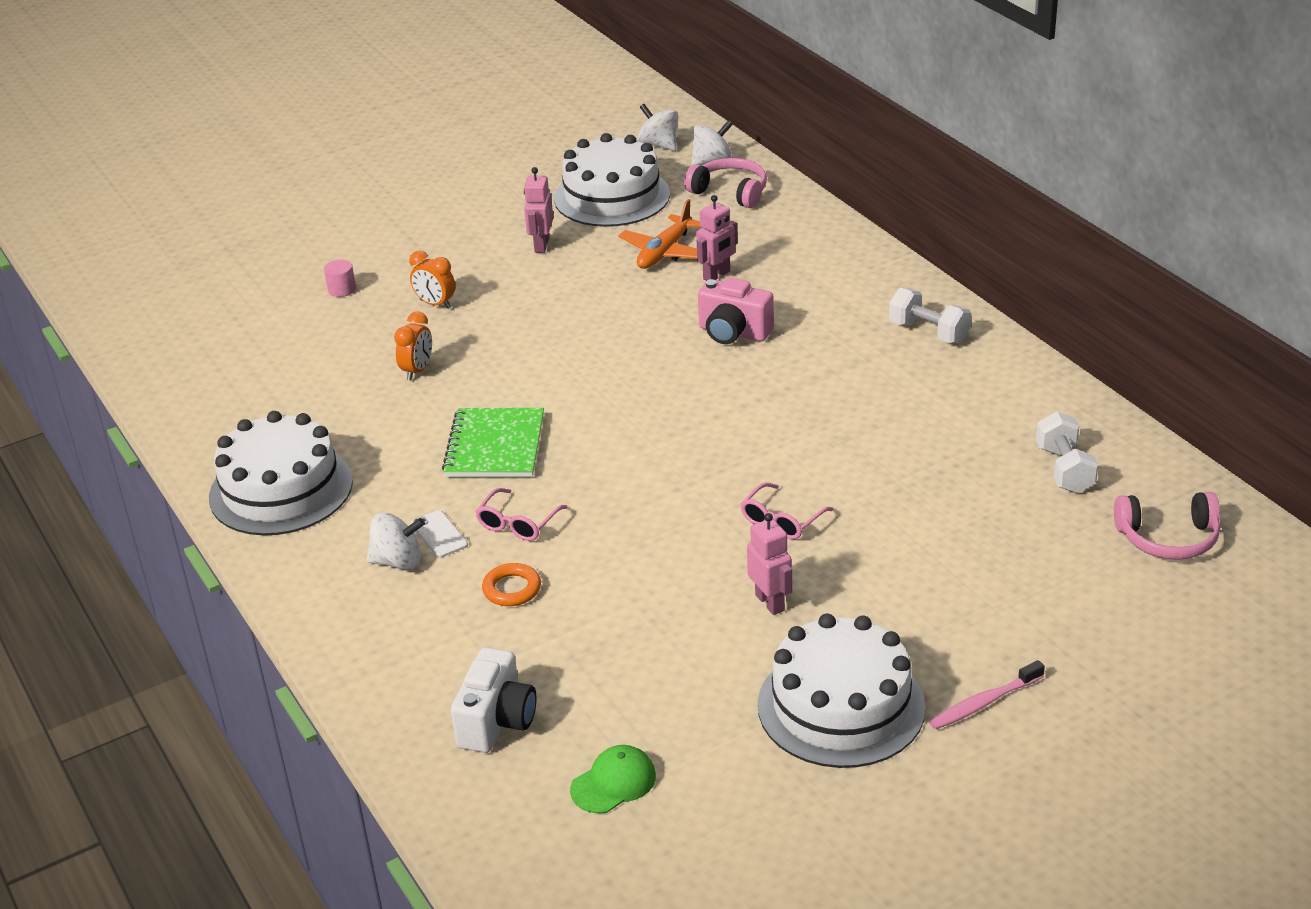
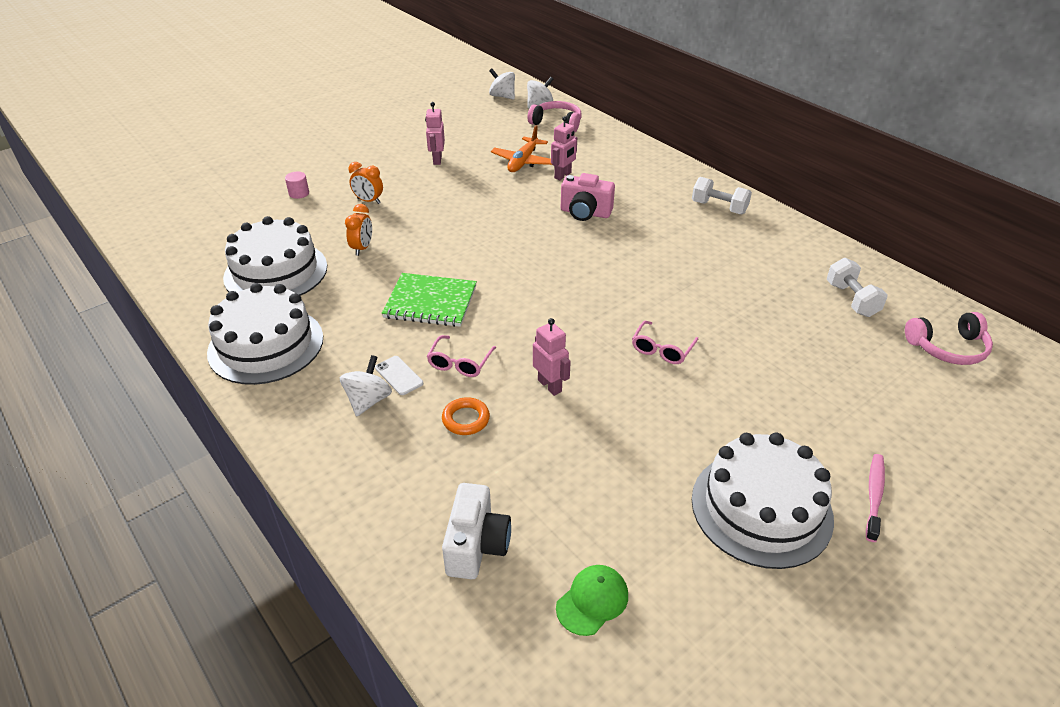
camera: 10 degrees left, 5 degrees up
(398, 561) = (368, 400): white spinning top -> white spinning top turned 60 degrees counterclockwise
(495, 446) = (430, 302): green notebook -> green notebook turned 75 degrees counterclockwise
(612, 196) = (478, 128): white cake -> white cake (276, 272)
(770, 602) = (674, 418): pink robot -> pink robot (550, 385)
(984, 702) = (874, 496): pink toothbrush -> pink toothbrush turned 150 degrees clockwise

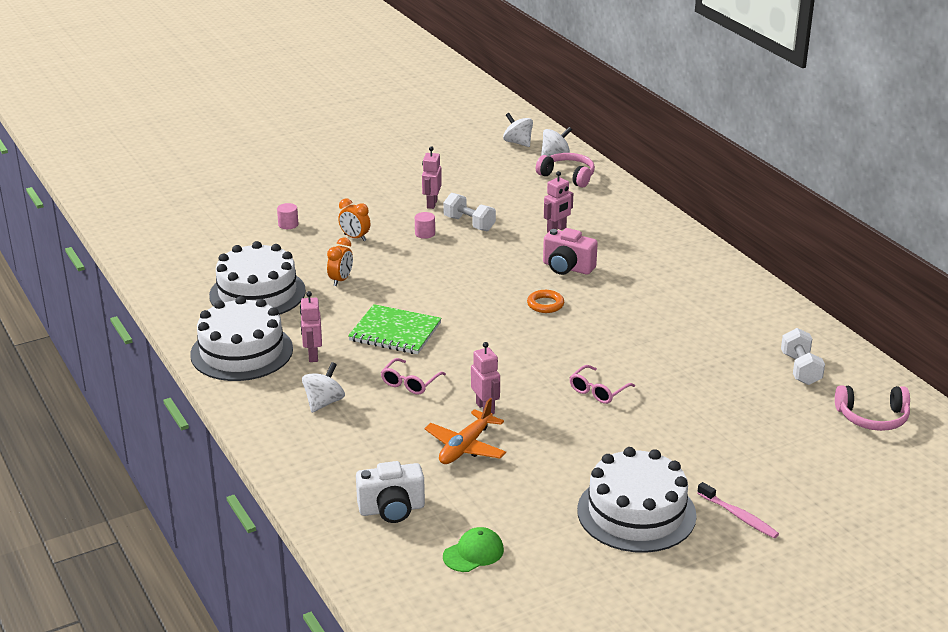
camera: 10 degrees right, 10 degrees down
(346, 340) = (312, 355): none -> pink robot
(399, 375) = (354, 387): white phone -> none
(437, 190) = (425, 233): none -> pink cylinder
(466, 419) = (404, 425): orange ring -> orange ring (545, 304)
(477, 546) = (392, 509): white camera -> white camera turned 60 degrees clockwise
(523, 162) = (520, 213): orange plane -> orange plane (465, 447)
(719, 207) = (706, 275): white dumbbell -> white dumbbell (469, 224)
(874, 496) = (738, 516): pink toothbrush -> pink toothbrush turned 105 degrees clockwise

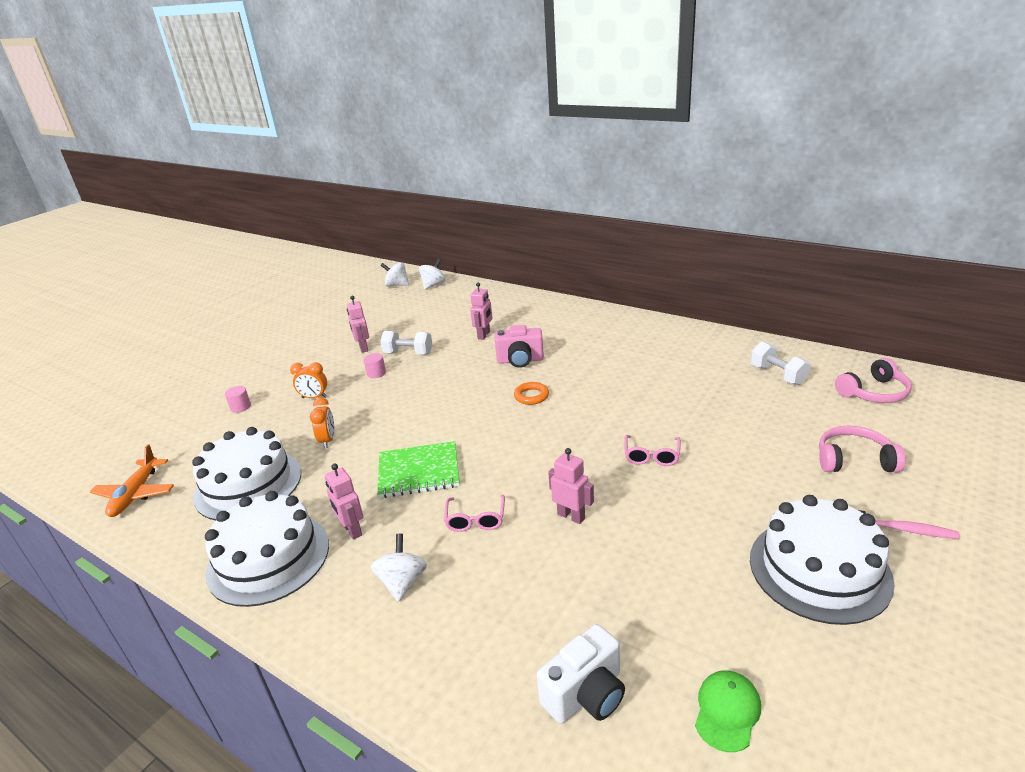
camera: 25 degrees left, 0 degrees up
(465, 447) = (591, 569): orange plane -> orange plane (136, 494)
(568, 176) = (456, 296): pink headphones -> pink headphones (854, 460)

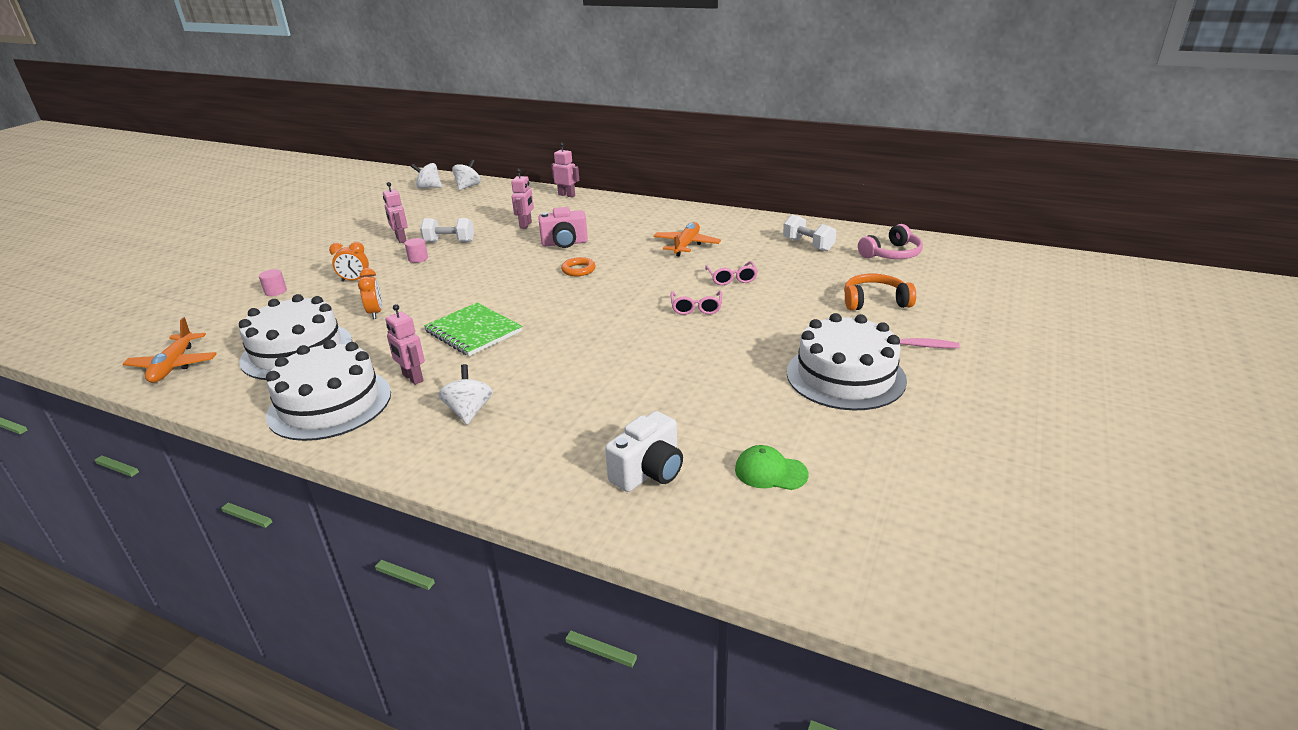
camera: 10 degrees left, 0 degrees up
(419, 471) = (473, 331): green notebook -> green notebook turned 60 degrees clockwise
(475, 519) = (534, 363): pink glasses -> pink glasses (731, 278)
(571, 516) = (625, 354): pink robot -> pink robot (567, 195)
(645, 369) = (686, 245): none -> orange plane
(727, 711) = (770, 472): green cap -> green cap turned 90 degrees counterclockwise
(854, 460) = (875, 301): pink headphones -> orange headphones

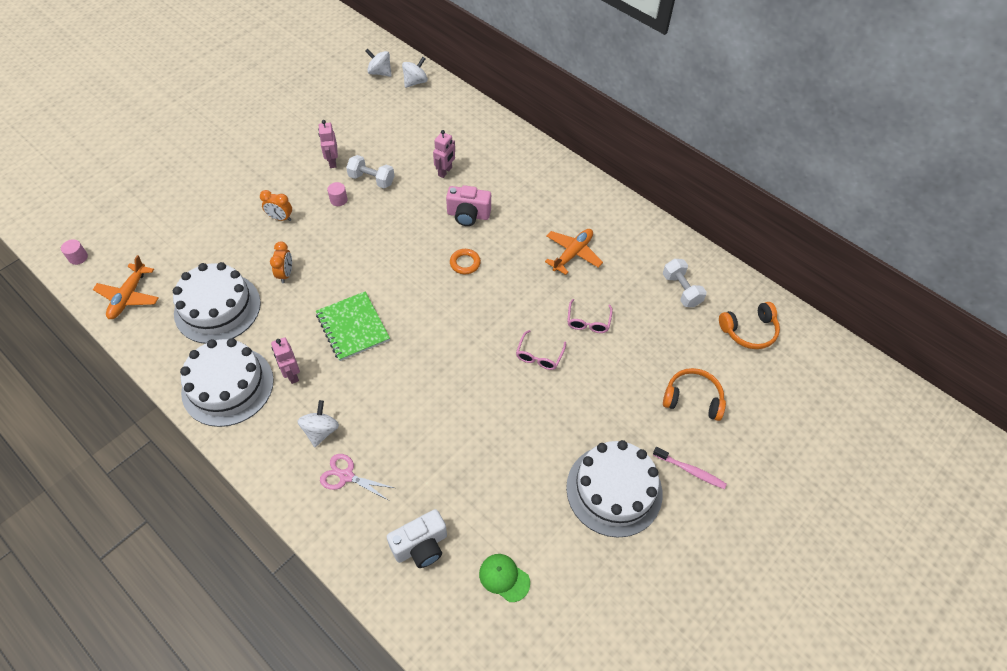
camera: 15 degrees right, 25 degrees up
(275, 291) = (216, 214): pink cylinder -> pink cylinder (78, 257)
(519, 439) = (346, 476): none -> pink scissors
(567, 195) = (499, 128): pink robot -> none
(891, 254) = (749, 331): pink headphones -> orange headphones

